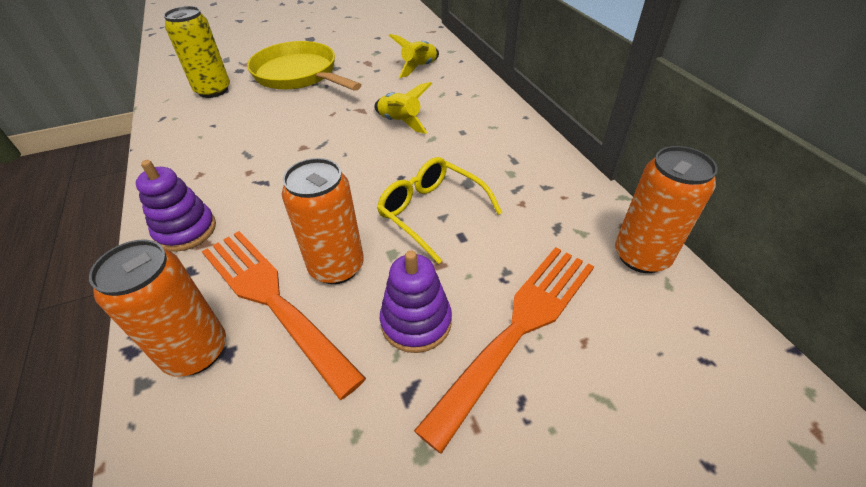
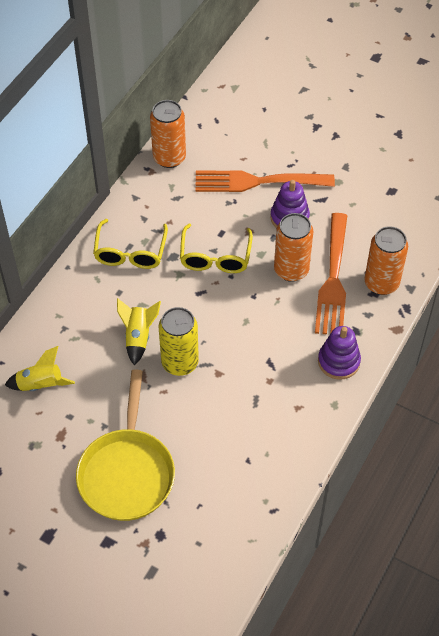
camera: 130 degrees left, 10 degrees up
(213, 90) = (208, 517): yellow can -> yellow can (180, 363)
(505, 158) = (130, 252): none -> yellow glasses

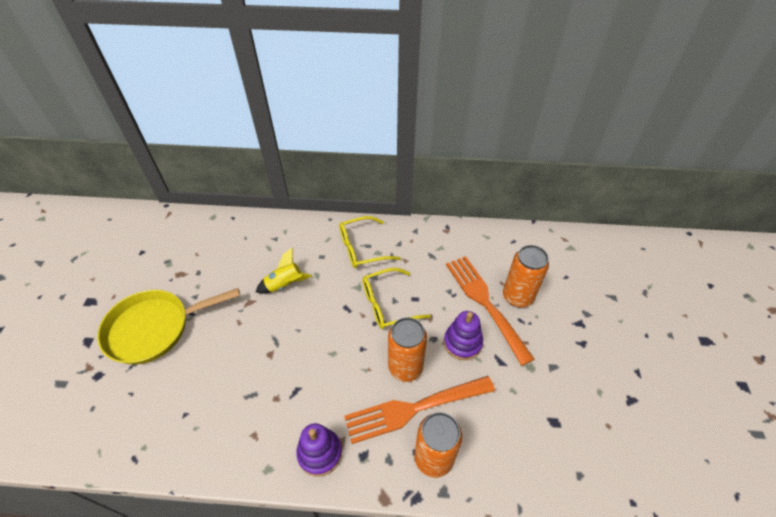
camera: 65 degrees right, 5 degrees down
(41, 385) = (220, 245): yellow rocket -> none
(169, 158) = (467, 235): orange can -> orange can (517, 297)
(180, 363) = (270, 322): yellow can -> none

